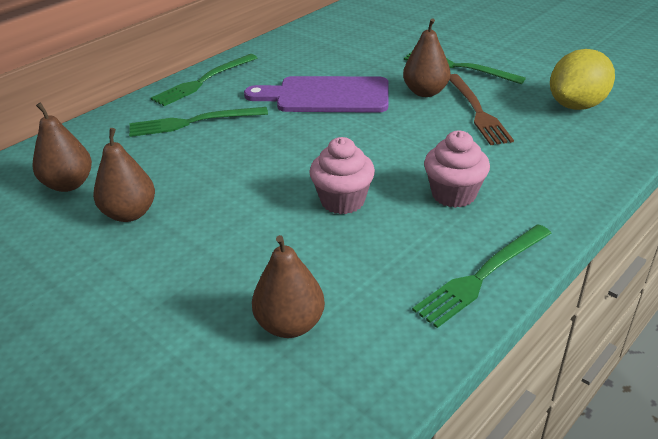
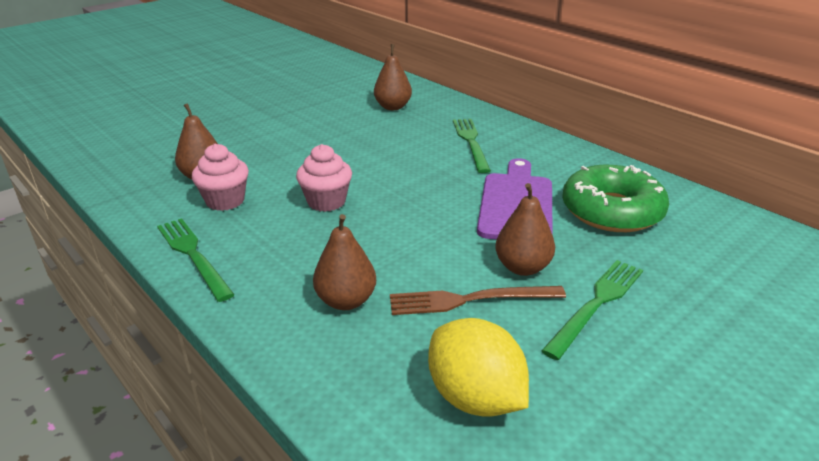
camera: 95 degrees right, 5 degrees down
(129, 213) = (349, 126): brown pear -> brown pear (346, 301)
(203, 81) = (549, 145): green fork -> none
(330, 58) = (612, 211): none -> green donut
(453, 194) = (309, 258): pink cupcake -> pink cupcake (225, 201)

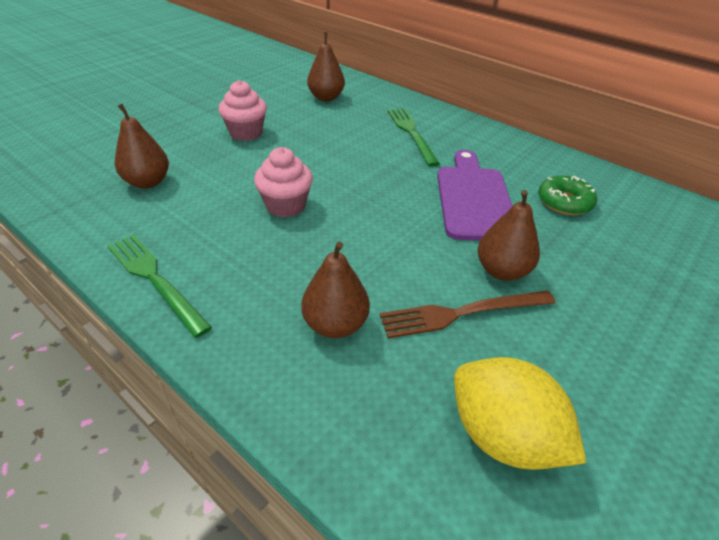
camera: 10 degrees left, 10 degrees up
(225, 201) = (177, 210): pink cupcake -> pink cupcake (246, 133)
(596, 304) = (585, 308): green fork -> none
(612, 211) = (564, 202): green donut -> green donut, size x0.57

